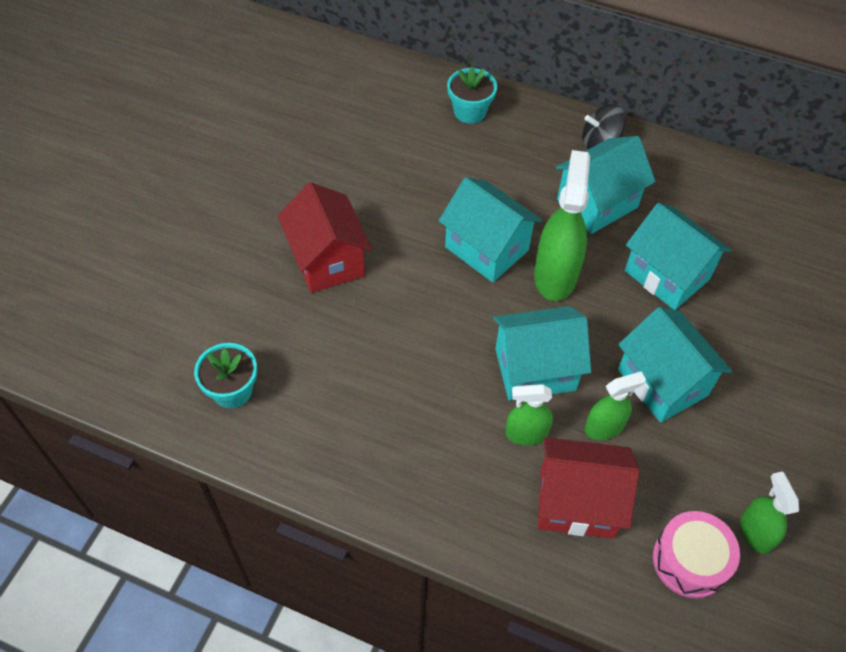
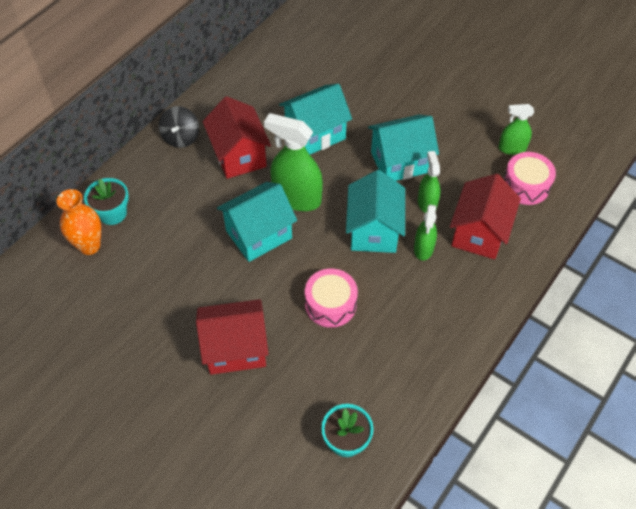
camera: 75 degrees left, 0 degrees up
(409, 341) = (330, 304): none -> pink drum
(422, 105) = (89, 246): none -> orange vase
(597, 203) = (239, 155): turquoise house -> red house

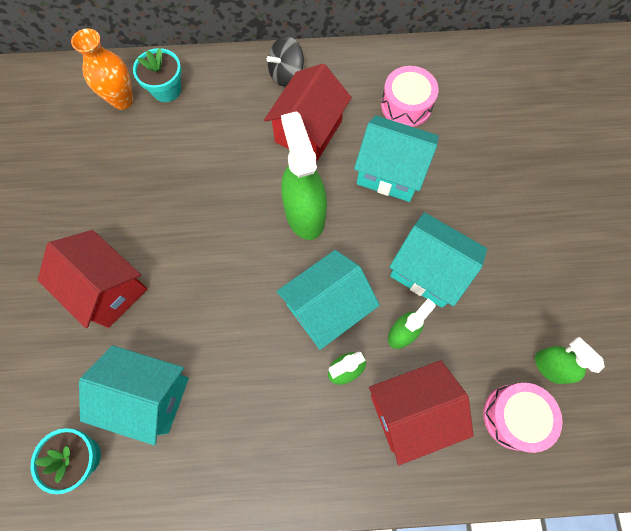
camera: 50 degrees right, 15 degrees up
(259, 234) = (238, 214): turquoise house -> turquoise house (149, 395)
(330, 304) = (214, 332): pink drum -> pink drum (406, 105)

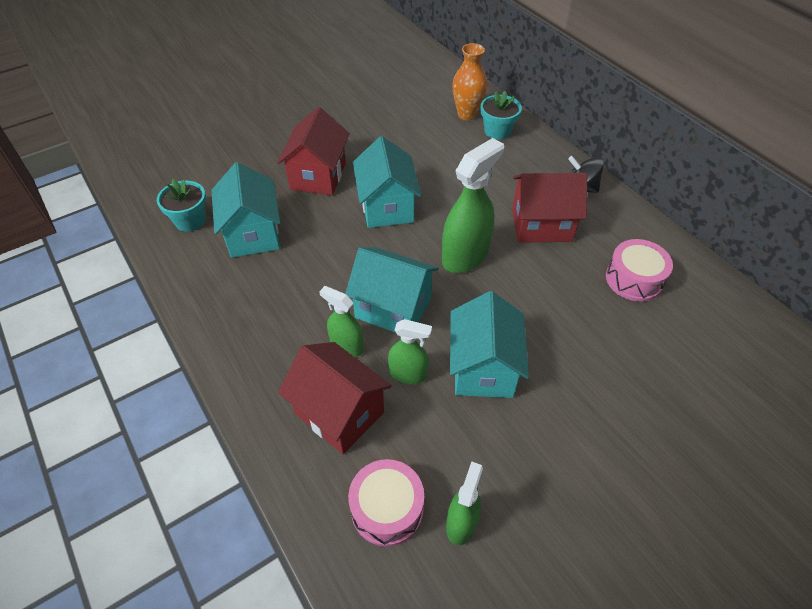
camera: 60 degrees right, 20 degrees down
(390, 172) = (555, 297): turquoise house -> turquoise house (387, 207)

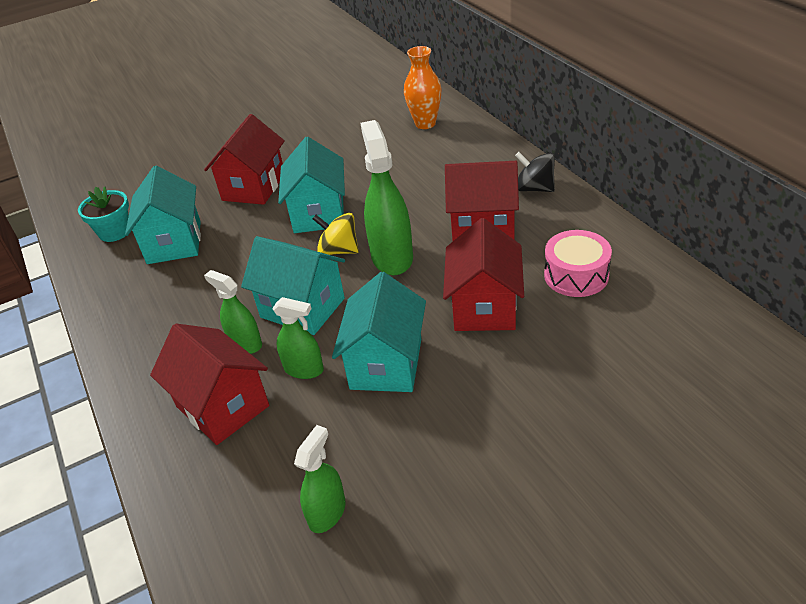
camera: 10 degrees right, 10 degrees down
(387, 509) = (250, 497): pink drum -> none
(414, 247) = (339, 250): none -> yellow spinning top
(465, 256) = (392, 257): green spray bottle -> green spray bottle turned 60 degrees counterclockwise
(497, 131) = (455, 138): turquoise flower pot -> none
(560, 310) = (484, 307): none -> red house

